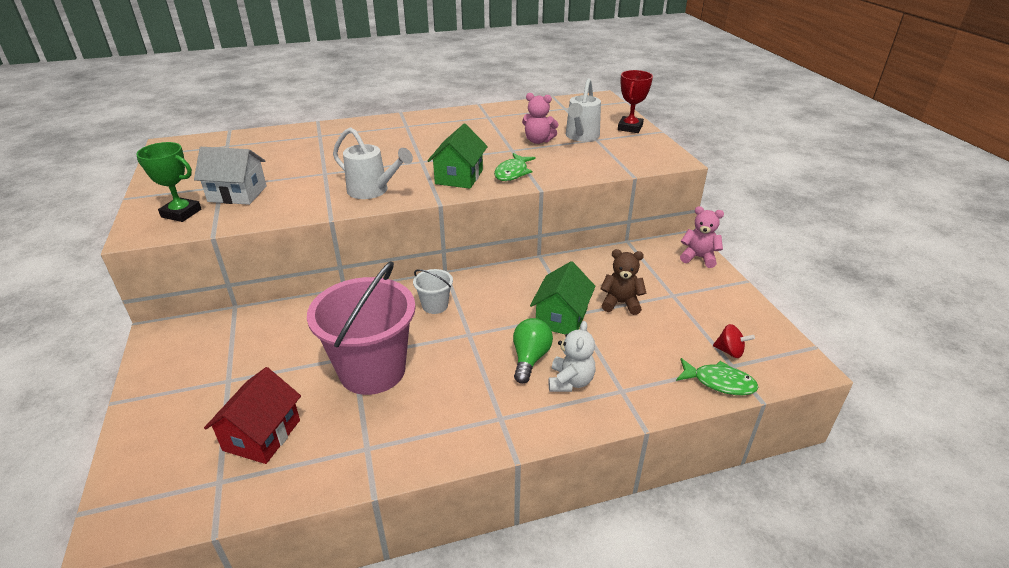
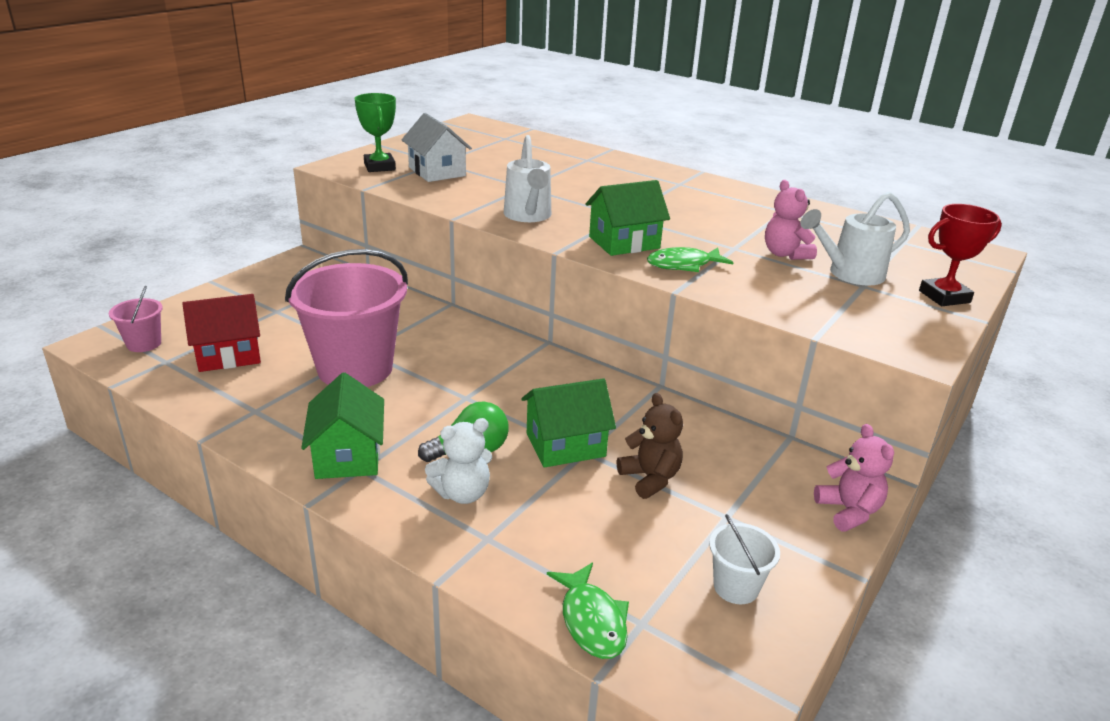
camera: 50 degrees right, 5 degrees down
(166, 488) = (144, 344): none -> pink bucket
(435, 305) = (486, 359): white bucket -> white bucket (736, 587)
(479, 418) = (348, 456): none -> green house
(730, 351) = (669, 611): red spinning top -> none

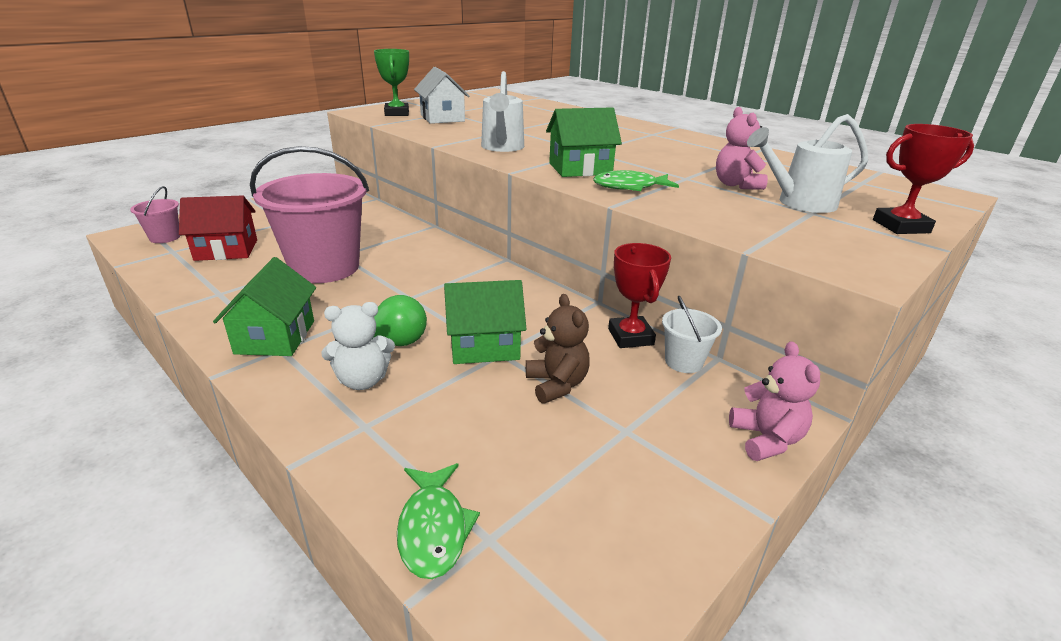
camera: 10 degrees right, 0 degrees up
(703, 422) = (630, 337): none -> red trophy
(736, 587) = (612, 510): white bucket -> white bucket (683, 362)

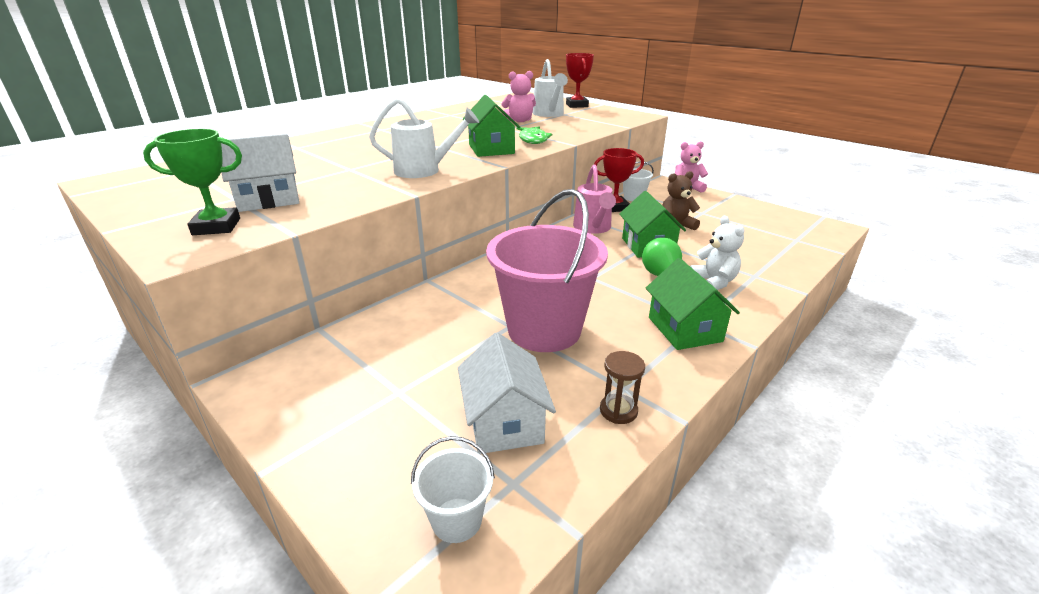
camera: 90 degrees left, 0 degrees up
(165, 237) = (456, 520): pink bucket -> white bucket
(196, 288) = (618, 411): none -> brown hourglass
(226, 250) = (504, 421): red house -> white house
(275, 337) = (684, 329): green house -> green house turned 75 degrees clockwise
(433, 528) = (804, 251): green fish -> none
(547, 311) = (593, 228): none -> pink watering can

